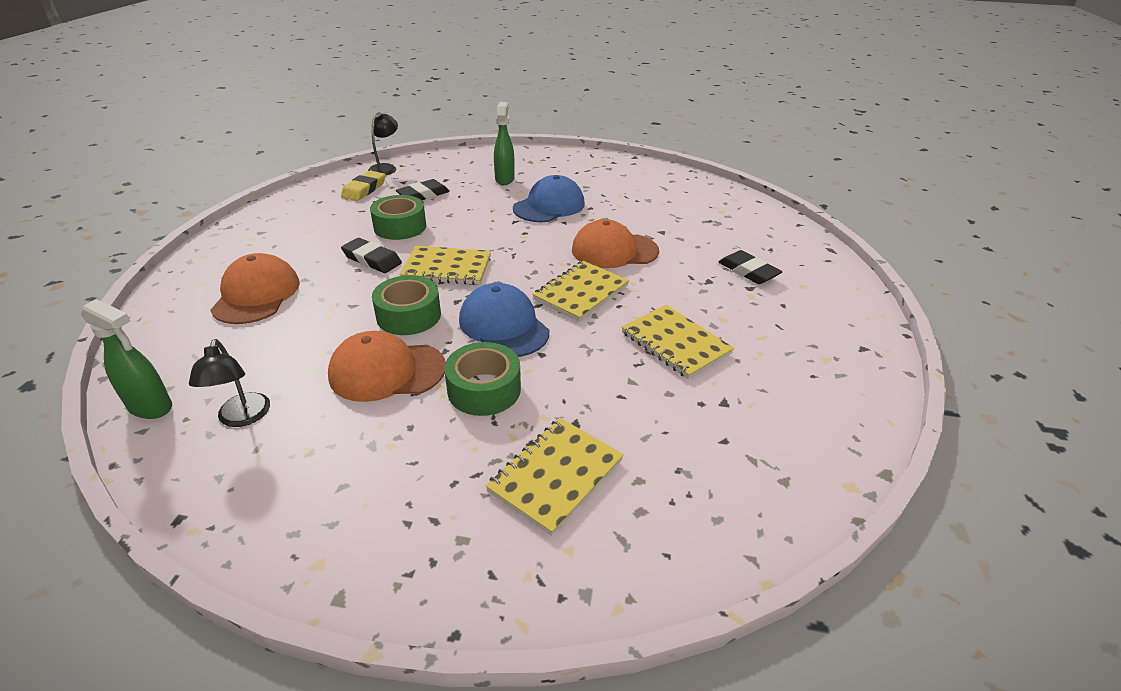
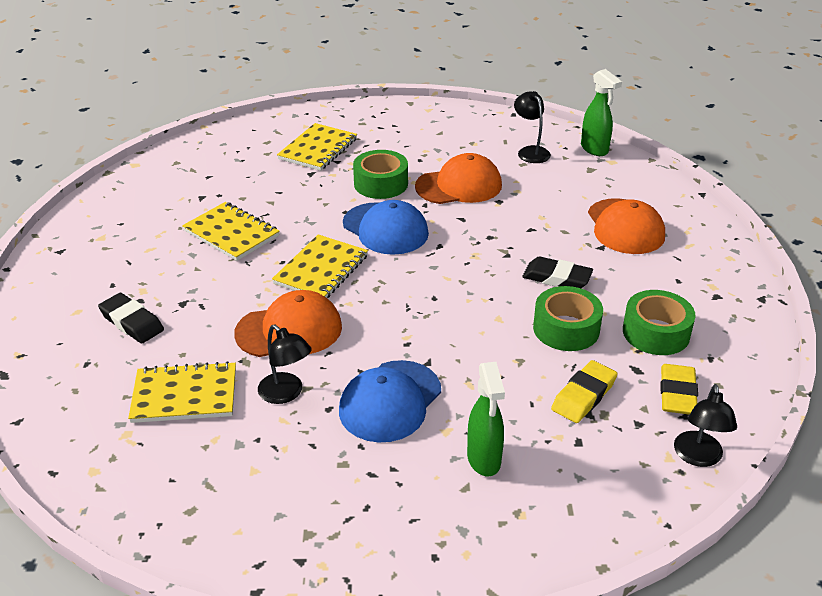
camera: 170 degrees right, 0 degrees up
(151, 407) = (594, 149): green spray bottle -> green spray bottle turned 135 degrees counterclockwise
(409, 315) = (473, 227): green tape -> green tape (656, 333)
(423, 195) = (583, 396): black eraser -> yellow eraser
(447, 268) = (471, 279): yellow notebook -> yellow notebook (184, 395)
(618, 217) = (286, 394): none -> black lamp

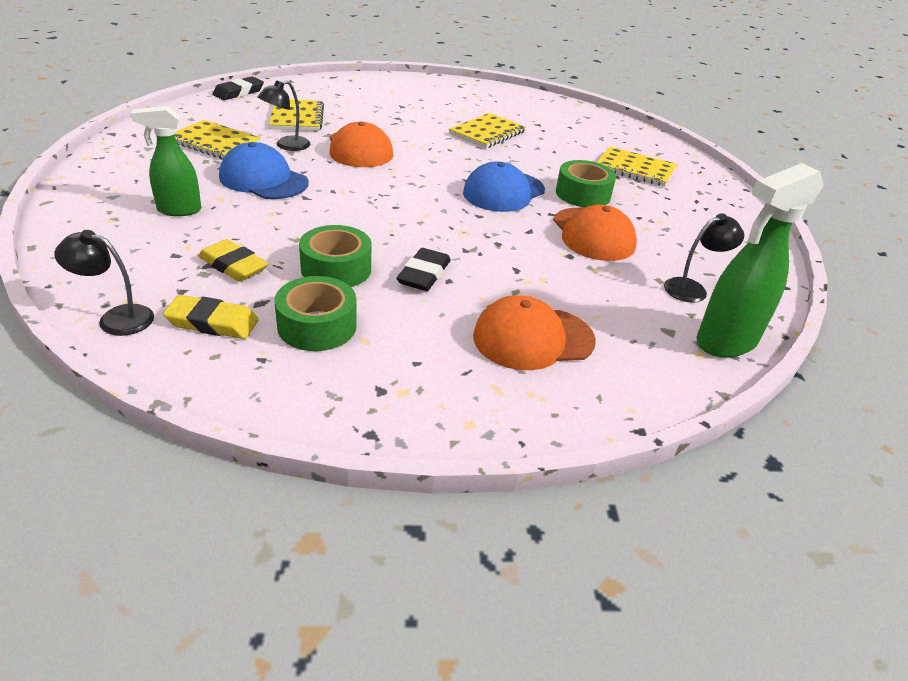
camera: 85 degrees right, 0 degrees up
(132, 322) = (377, 104): black eraser -> black eraser (239, 92)
(321, 270) = (438, 163): yellow notebook -> yellow notebook (214, 142)
(594, 149) = (725, 342): green spray bottle -> green spray bottle, size x1.54

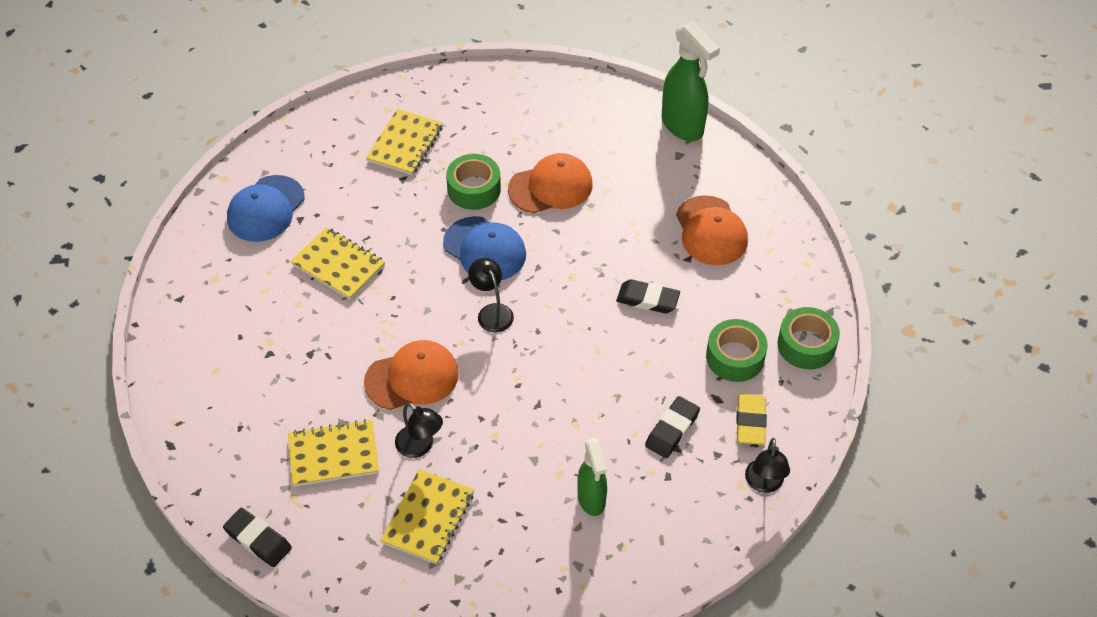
camera: 90 degrees left, 15 degrees up
(233, 265) = (672, 430): yellow eraser -> black eraser
(263, 179) = (509, 448): blue cap -> blue cap (266, 209)
(336, 269) = (656, 358): green tape -> green tape (806, 345)
(692, 288) = (619, 133): black lamp -> black lamp (492, 312)

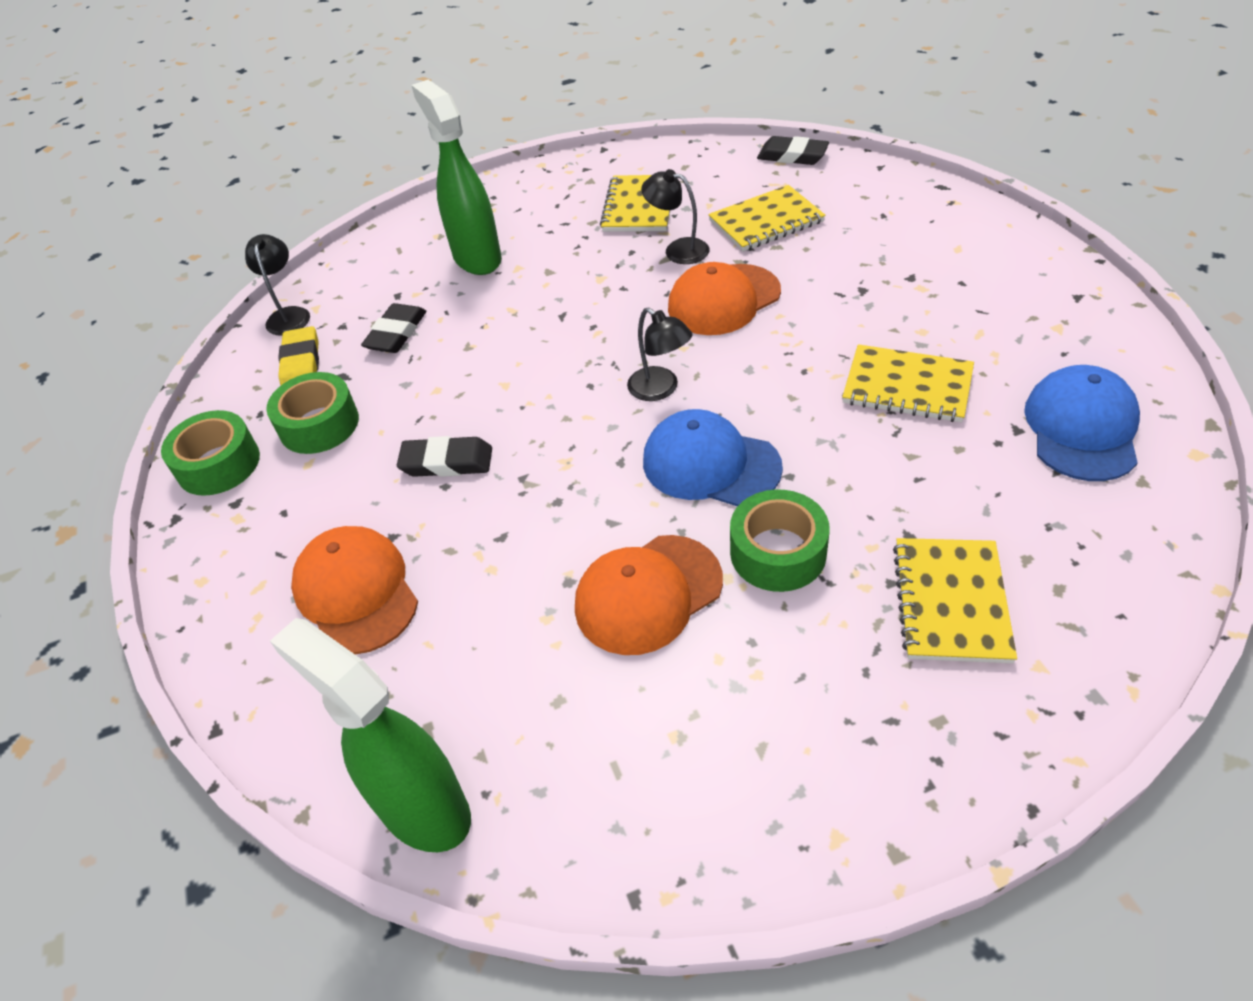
camera: 170 degrees right, 5 degrees down
(591, 500) = (477, 258): green spray bottle -> green spray bottle, size x1.54

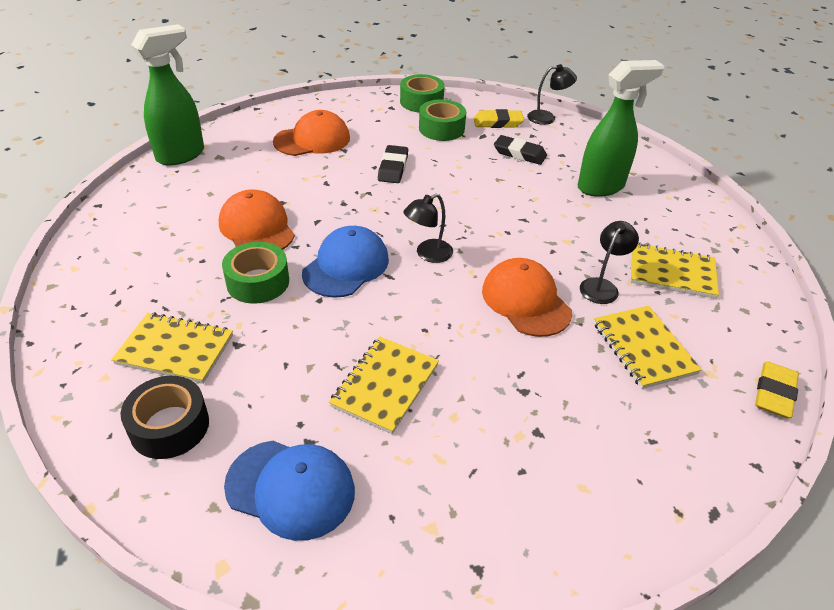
camera: 90 degrees right, 5 degrees down
(792, 156) = (774, 393): black eraser -> yellow eraser
(1071, 558) = (169, 426): none -> black tape

